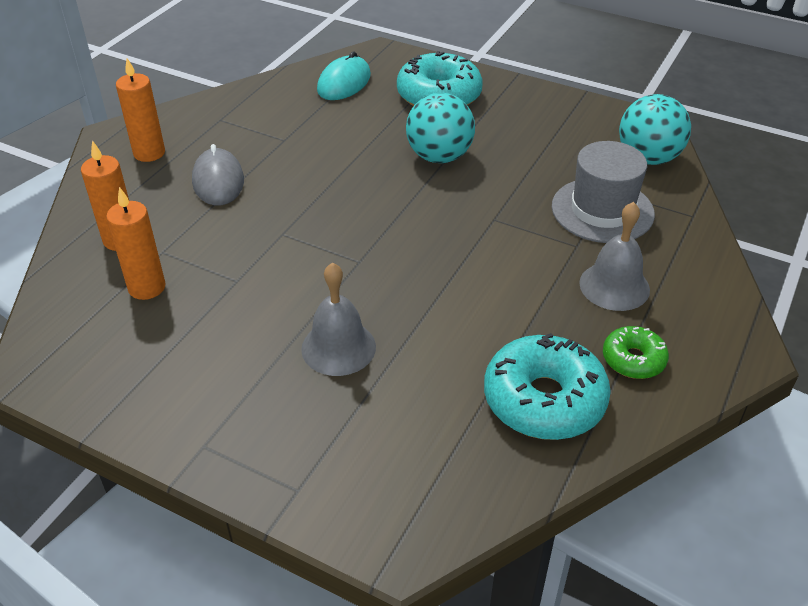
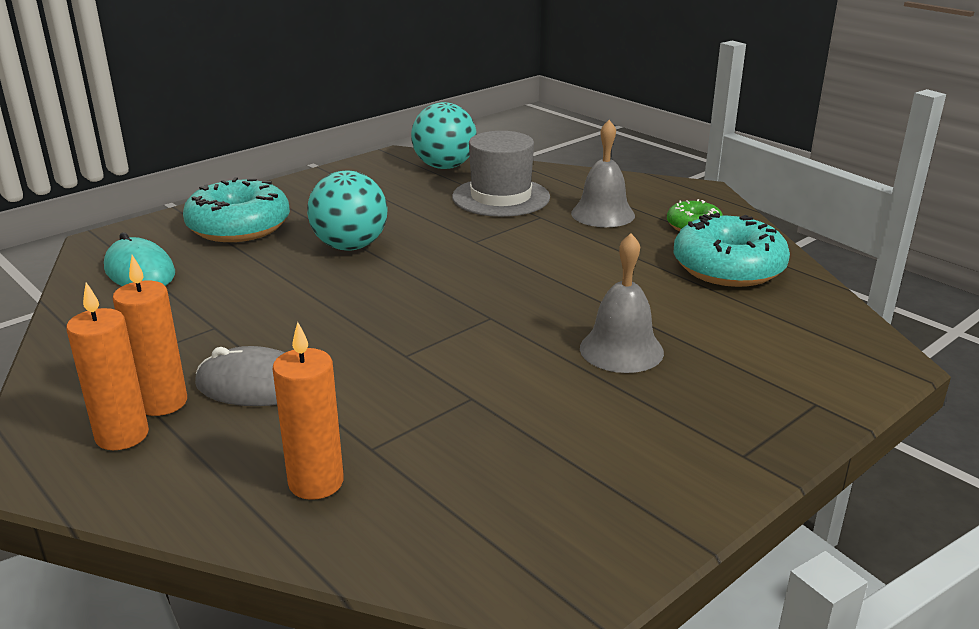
camera: 70 degrees left, 15 degrees down
(147, 287) = (440, 469): orange candle -> orange candle (162, 402)

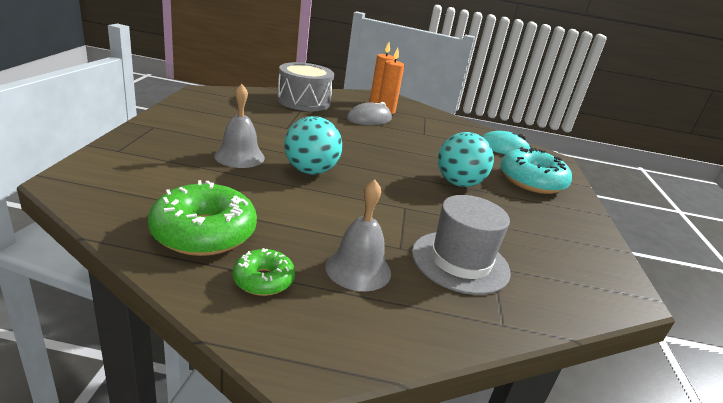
camera: 135 degrees right, 0 degrees up
(316, 482) = (304, 101): orange candle -> grey drum
(444, 167) = (568, 292): turquoise ball -> turquoise ball (310, 171)
(728, 268) = (204, 233): turquoise donut -> green donut

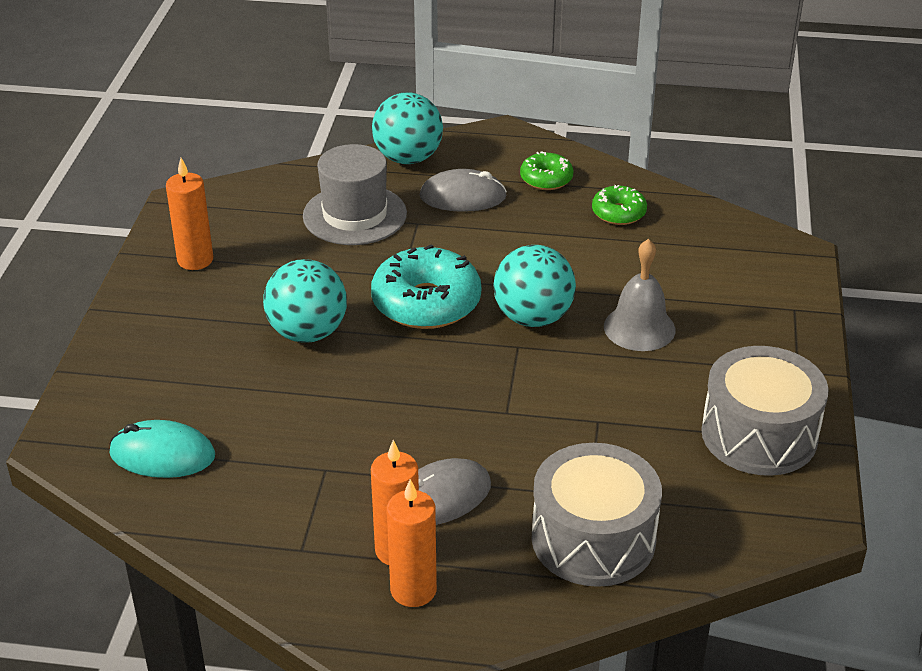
camera: 175 degrees left, 10 degrees up
(203, 112) = (759, 434): none -> grey drum
(204, 233) = (618, 213): green donut -> green donut, size x0.54
(358, 269) = (463, 197): grey bell -> grey mouse
(424, 329) = (408, 158): none -> turquoise ball
(531, 181) = (170, 361): turquoise donut -> turquoise donut (426, 303)
(569, 238) = (195, 260): none -> orange candle

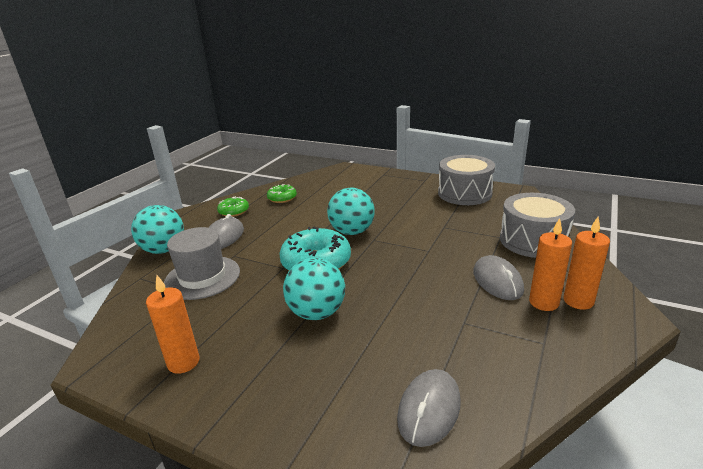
camera: 70 degrees left, 10 degrees down
(162, 455) = (429, 409): turquoise mouse -> grey mouse
(639, 328) = (377, 207): grey bell -> none

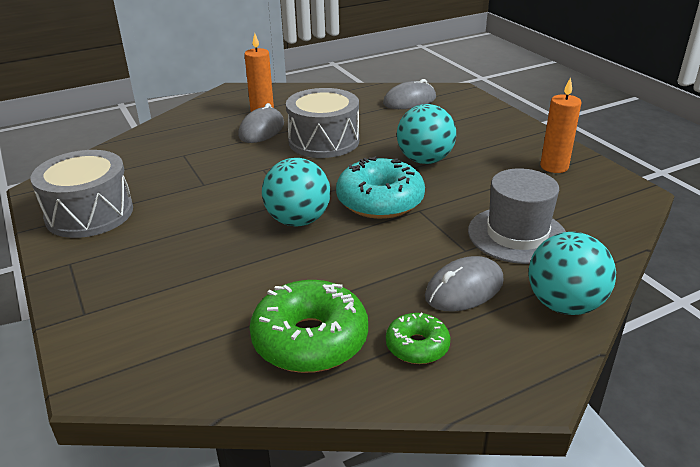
camera: 145 degrees left, 5 degrees up
(282, 198) = (310, 340): green donut -> green donut, size x1.85
(533, 240) = (169, 141): grey drum -> grey drum (324, 141)
(578, 301) = (241, 104): orange candle -> none

